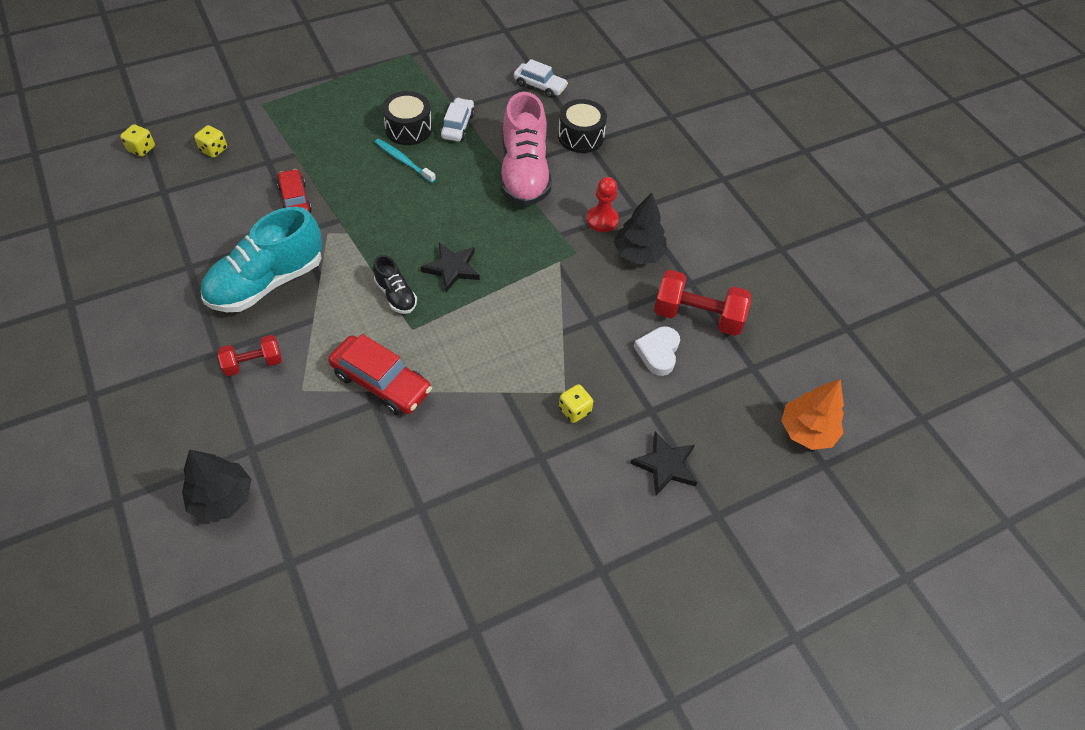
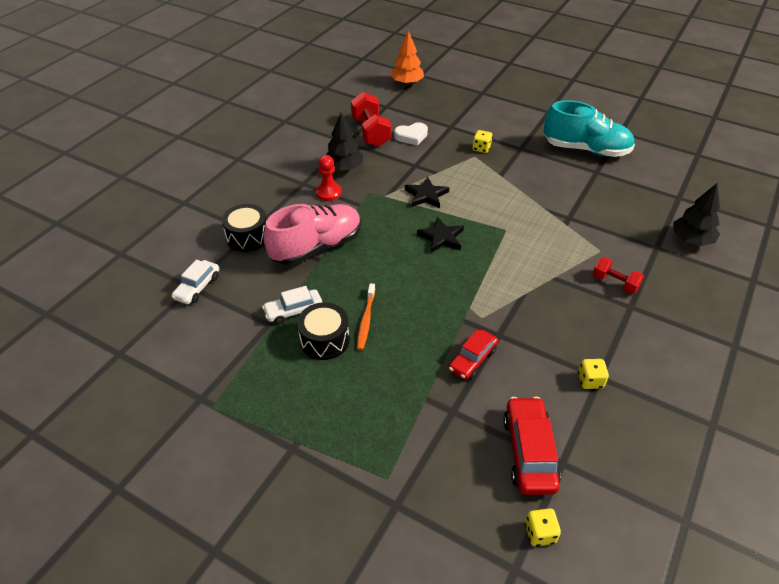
camera: 120 degrees left, 10 degrees down
(214, 150) = (480, 466): yellow dice -> yellow dice (590, 381)
(267, 282) = (557, 320): turquoise shoe -> turquoise shoe (586, 149)
(381, 382) = (554, 222): red car -> red car (529, 452)
(396, 295) = (491, 250): black shoe -> none
(403, 161) = (366, 320): turquoise toothbrush -> orange toothbrush
(540, 86) = (197, 287): white car -> white car turned 150 degrees counterclockwise
(665, 465) = (476, 112): black star -> black star (426, 195)

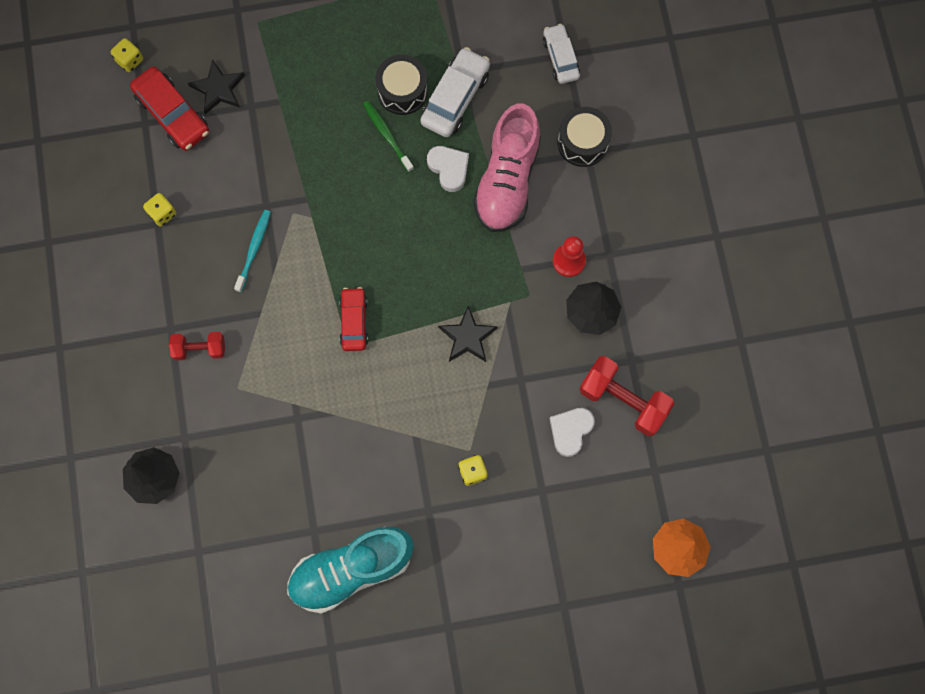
camera: 140 degrees right, 30 degrees up
(293, 311) = (455, 98): white car -> white car, size x1.51
(345, 275) = (449, 168): none -> white heart
(366, 320) = (387, 135): orange toothbrush -> green toothbrush
(441, 237) = (402, 285): black star -> black star (218, 89)
(472, 359) = (269, 163): red car -> red car (354, 321)
(529, 314) = (254, 249): none -> turquoise toothbrush

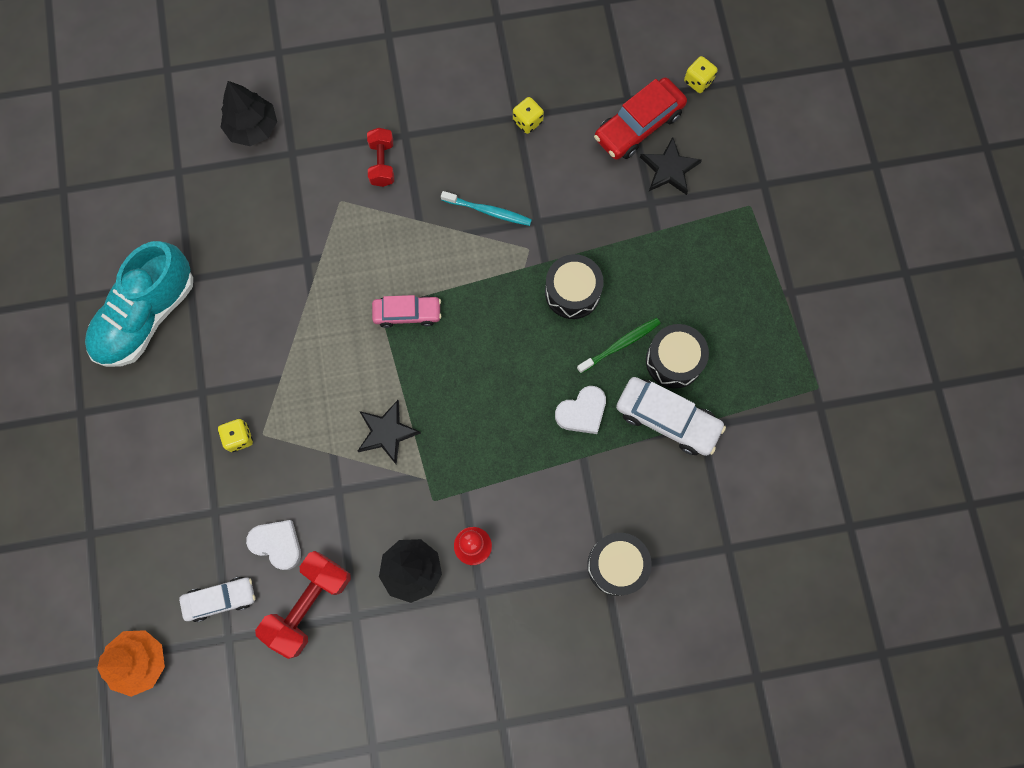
camera: 90 degrees right, 0 degrees up
(336, 175) = (572, 292): none -> black drum
(351, 570) = (146, 316): turquoise shoe -> turquoise shoe turned 120 degrees counterclockwise
(354, 321) = (407, 313): red car -> pink car
(507, 181) = (568, 477): pink shoe -> none
(560, 58) = (723, 541): white car -> white car (220, 599)

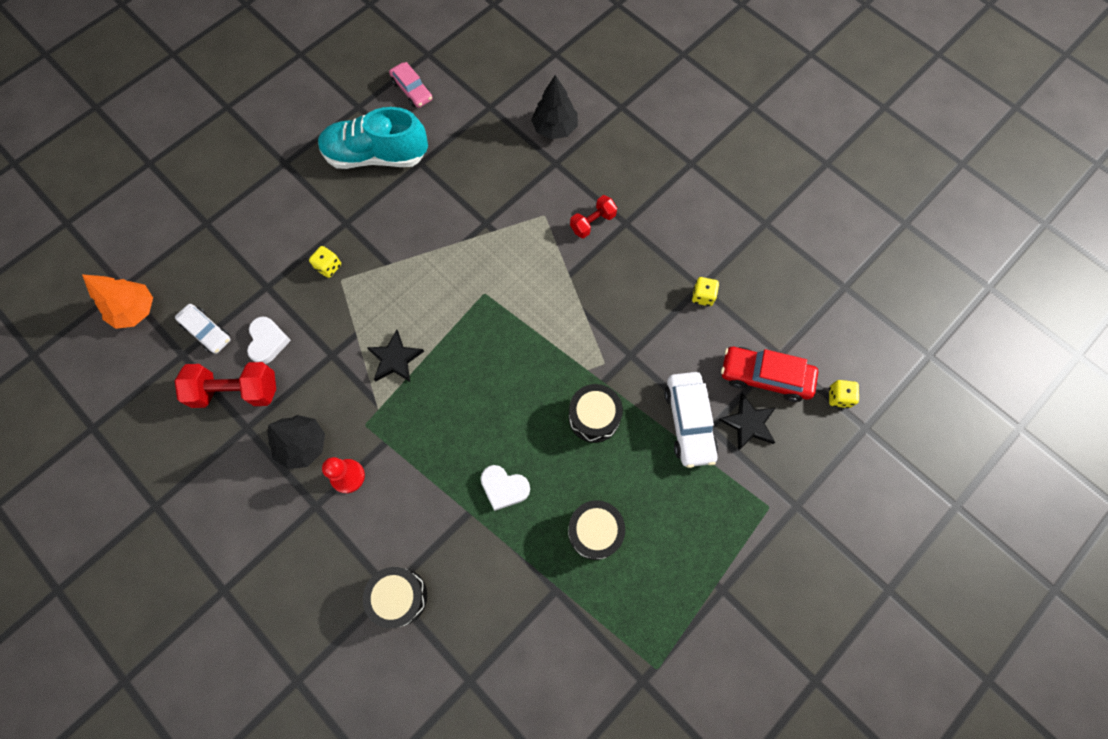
camera: 55 degrees right, 5 degrees down
(407, 313) = (493, 313): pink car -> pink car (412, 90)
(489, 211) = (612, 316): turquoise toothbrush -> none
(620, 344) = (578, 481): green toothbrush -> none
(667, 419) = (543, 558): white car -> white car (689, 422)

